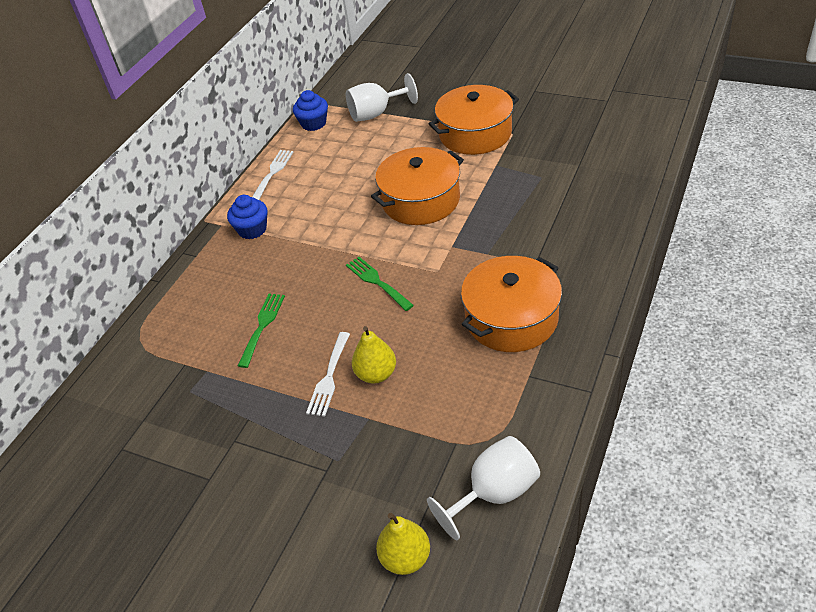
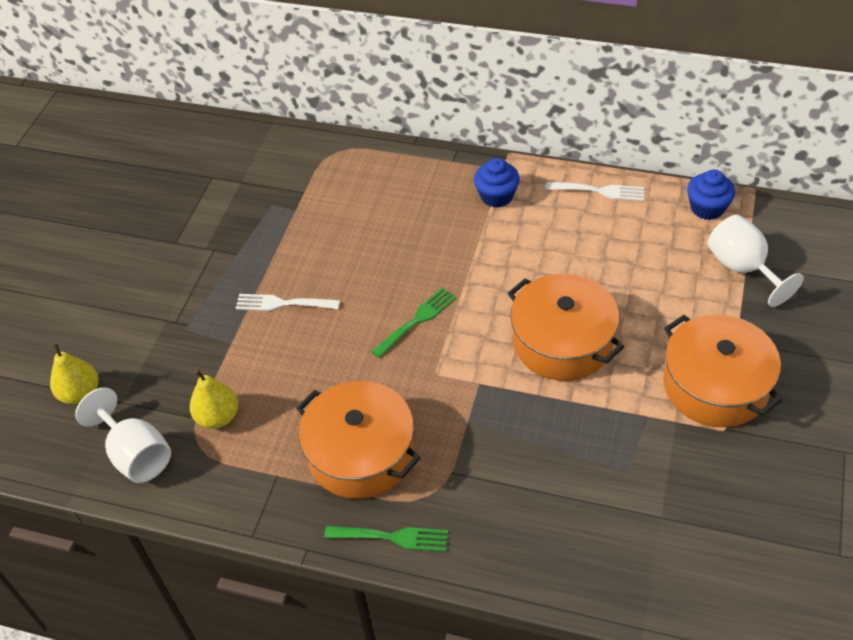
camera: 80 degrees right, 5 degrees up
(262, 326) = (352, 237): green fork -> green fork (392, 537)
(376, 374) = (285, 341): yellow pear -> yellow pear (218, 417)

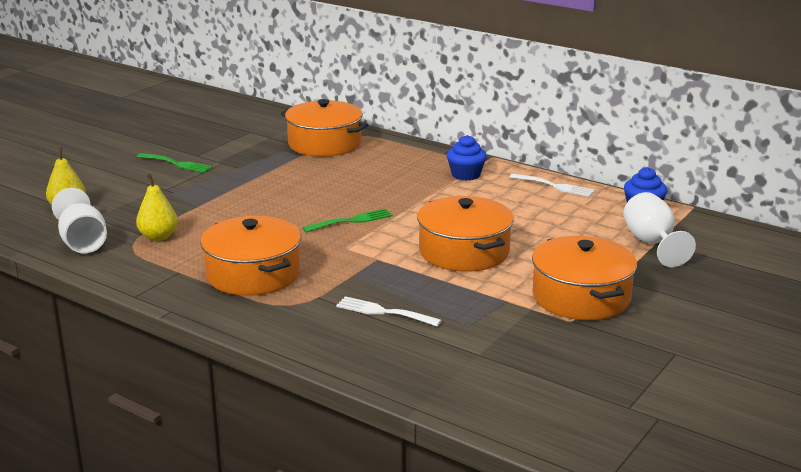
camera: 15 degrees right, 25 degrees down
(282, 304) = (253, 195): white fork -> white fork (383, 312)
(311, 178) = (324, 144): none -> orange pot
(392, 537) = (243, 318): green fork -> green fork (177, 164)

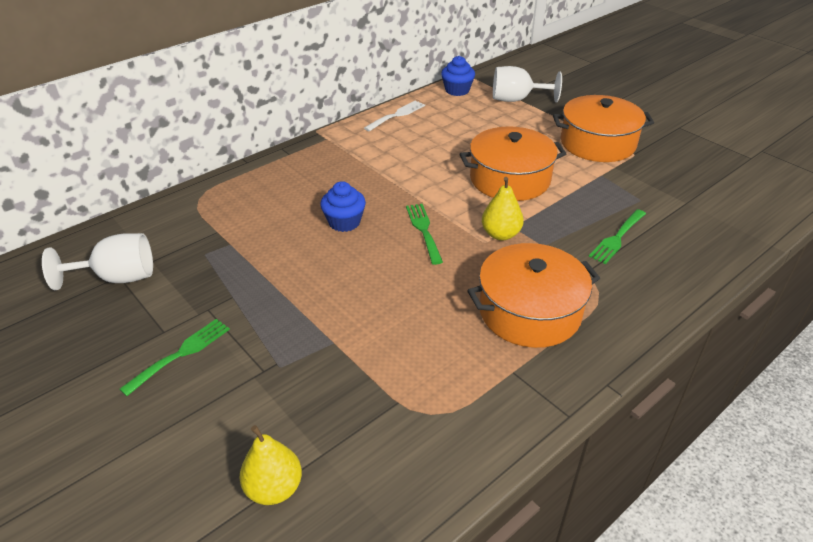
camera: 75 degrees left, 15 degrees up
(82, 242) = (402, 469): white goblet -> white goblet (118, 278)
(158, 237) = (412, 385): yellow pear -> yellow pear (500, 234)
(324, 144) = (208, 222): orange pot -> none
(383, 312) = (617, 238): white fork -> green fork
(466, 175) = (348, 151): blue cupcake -> blue cupcake (344, 222)

